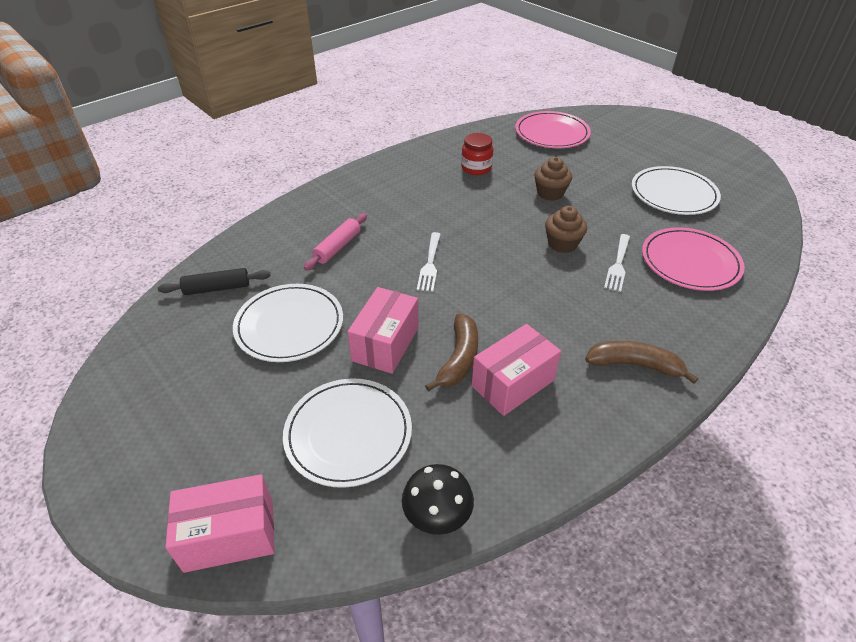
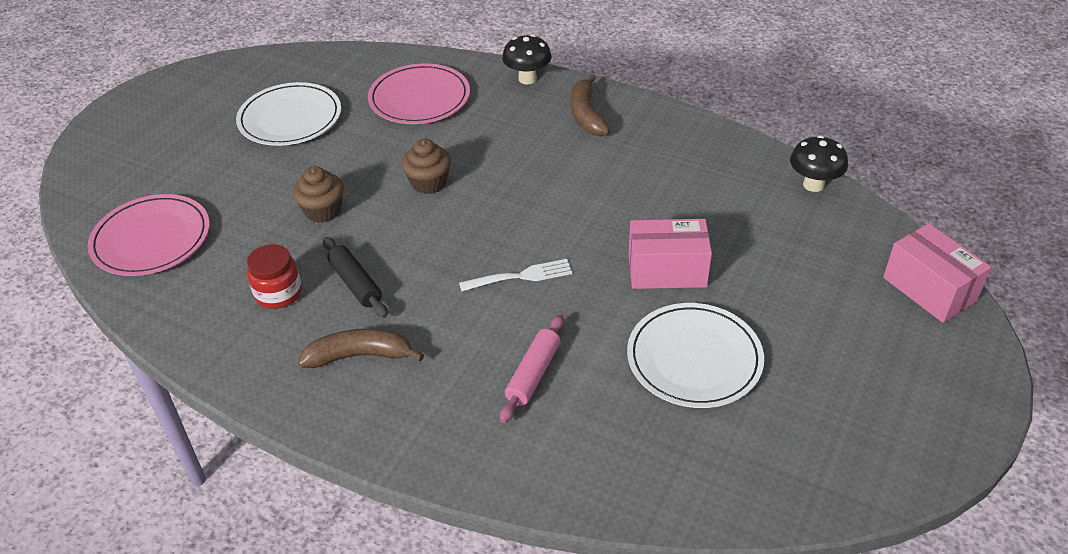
camera: 110 degrees left, 0 degrees up
(217, 288) = (683, 464): black rolling pin -> black rolling pin (355, 283)
(338, 247) = (533, 374): pink rolling pin -> pink rolling pin turned 75 degrees counterclockwise
(348, 433) = (786, 257): white plate -> none
(459, 358) = (650, 215): brown banana -> brown banana (360, 355)
(513, 383) = (656, 176): pink box -> none
(618, 264) = (447, 140): white fork -> none
(713, 340) = (527, 79): none -> black mushroom

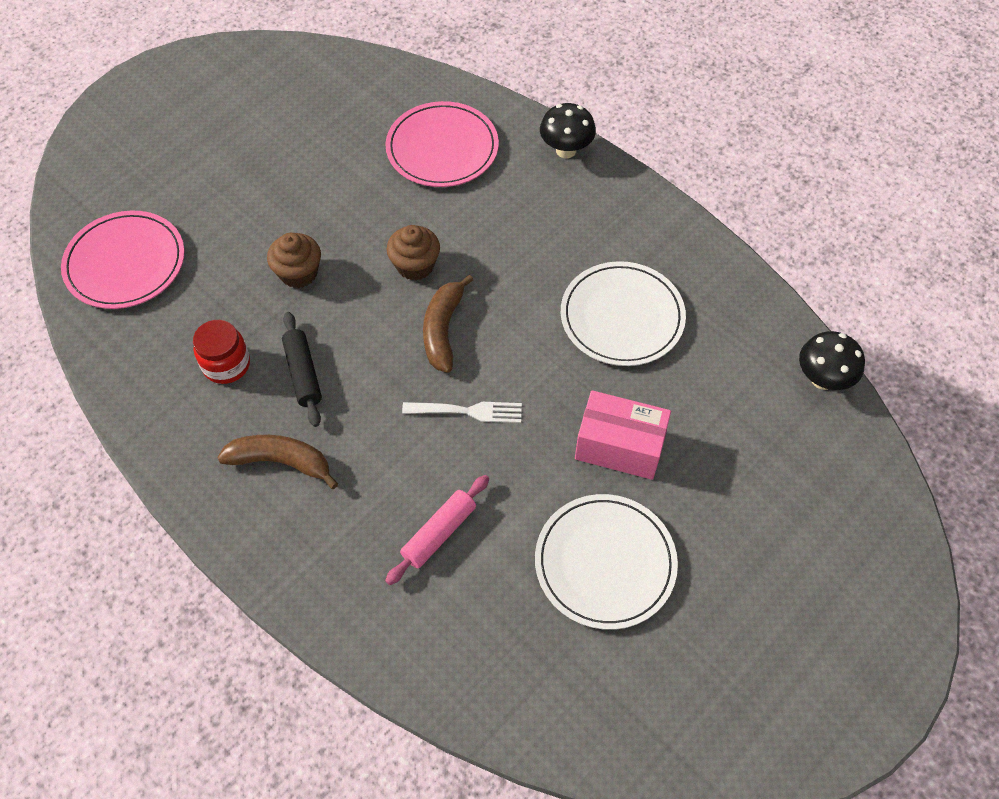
camera: 15 degrees right, 15 degrees up
(290, 118) = (301, 141): white plate -> white plate (622, 317)
(586, 115) = (611, 217): brown banana -> brown banana (443, 330)
(929, 289) = (889, 551): pink box -> none

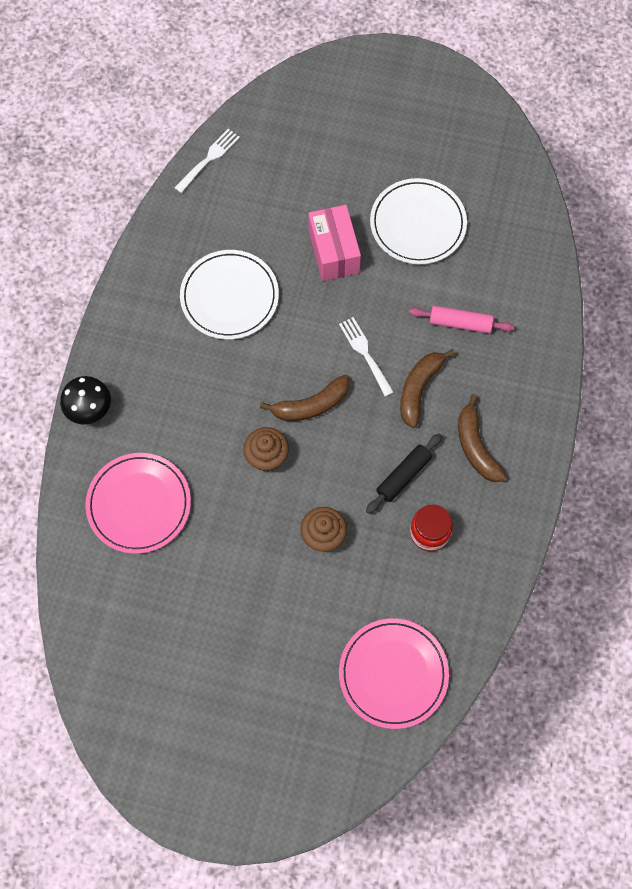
camera: 120 degrees left, 10 degrees up
(388, 442) = (419, 389): none -> brown banana
(822, 379) = (209, 159): black mushroom -> white fork

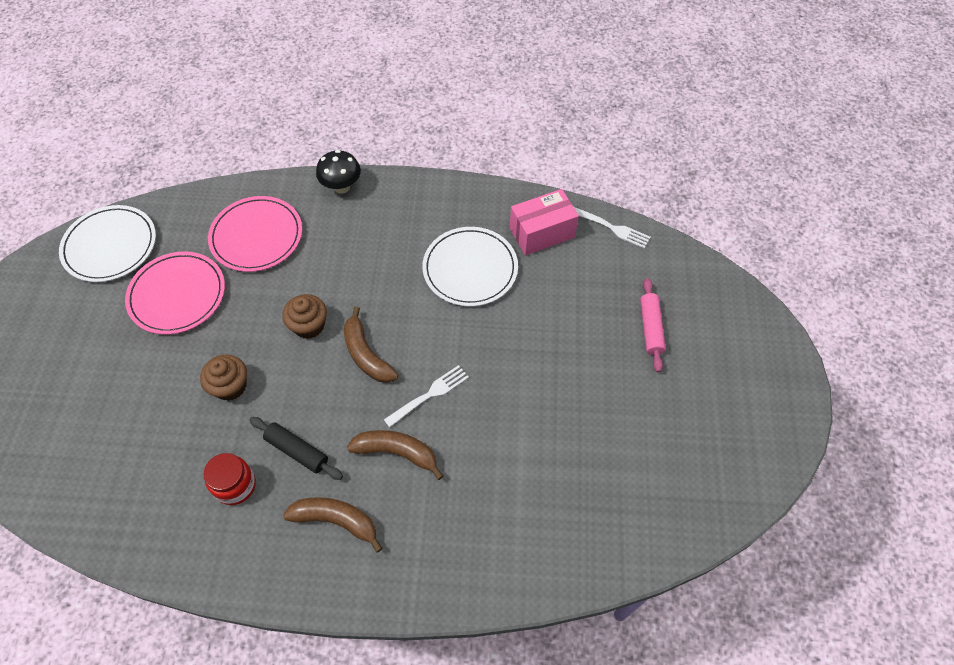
camera: 80 degrees right, 10 degrees down
(333, 252) = (539, 348): pink box -> pink box (542, 233)
(393, 674) = (86, 471): pink plate -> pink plate (177, 295)
(418, 224) = (593, 424): white plate -> white plate (110, 246)
(460, 323) = (481, 484): pink rolling pin -> pink rolling pin (650, 328)
(476, 446) = (336, 520): brown banana -> brown banana turned 45 degrees clockwise

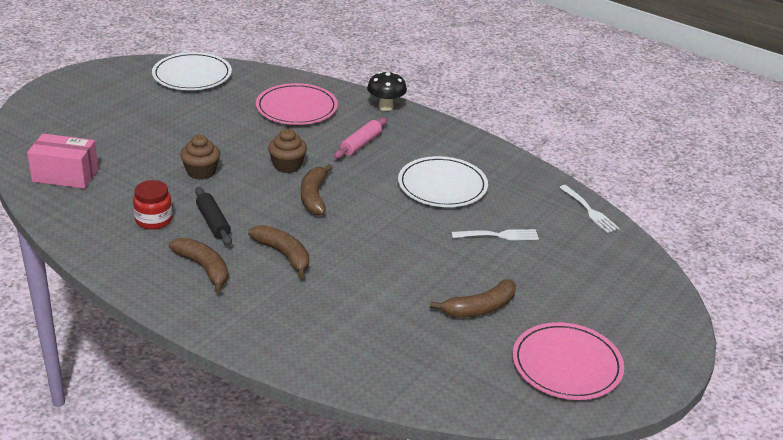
camera: 30 degrees right, 25 degrees down
(177, 295) = (212, 115): pink plate -> pink plate (567, 365)
(429, 394) = (340, 236): white fork -> white fork (499, 235)
(542, 233) = (523, 190): pink box -> pink box (65, 175)
(611, 410) = (480, 308): none -> brown banana
(650, 328) = (564, 278): pink rolling pin -> pink rolling pin (361, 144)

